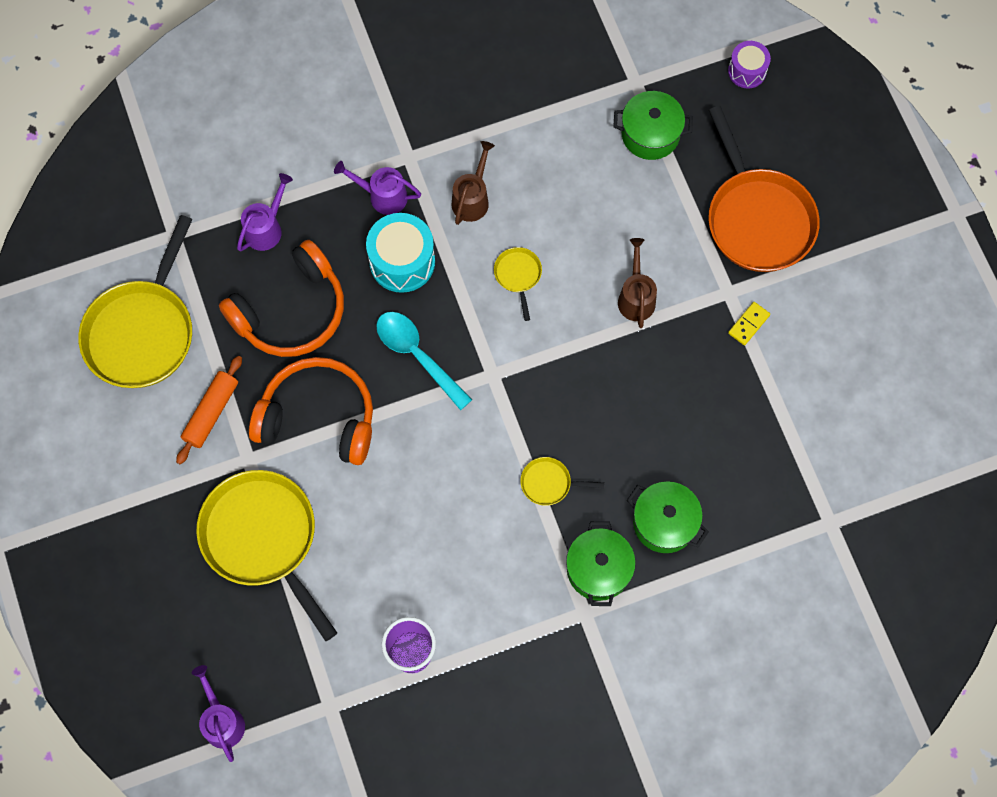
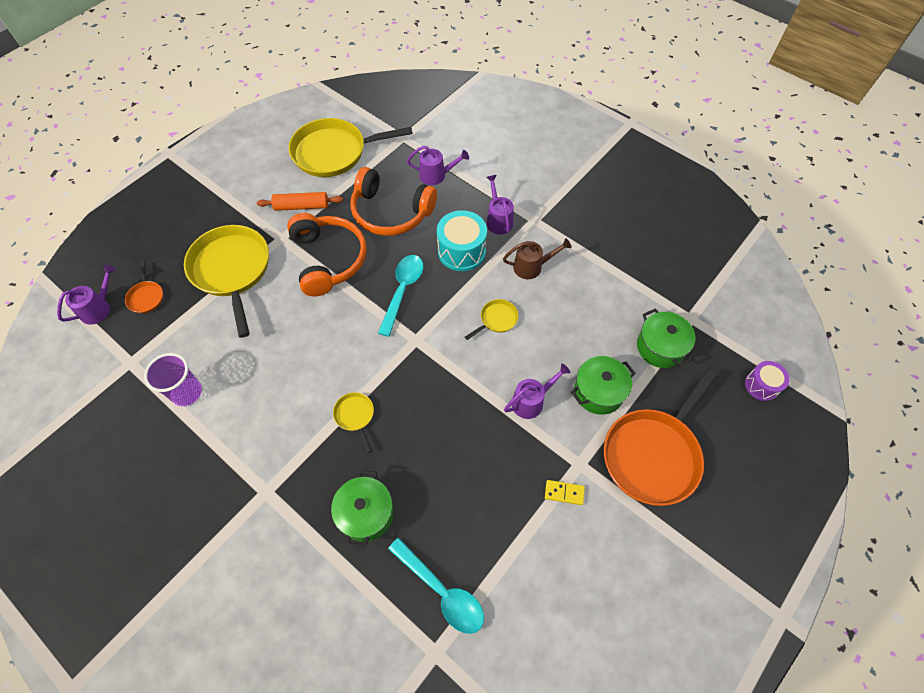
camera: 60 degrees right, 10 degrees down
(240, 656) = (146, 297): none -> orange pan
(263, 538) = (232, 270): yellow pan -> yellow pan turned 45 degrees counterclockwise
(598, 569) = (305, 484): green pot -> green pot (598, 392)
(636, 297) = (532, 401): brown watering can -> purple watering can
(779, 488) = (442, 591): none -> turquoise spoon

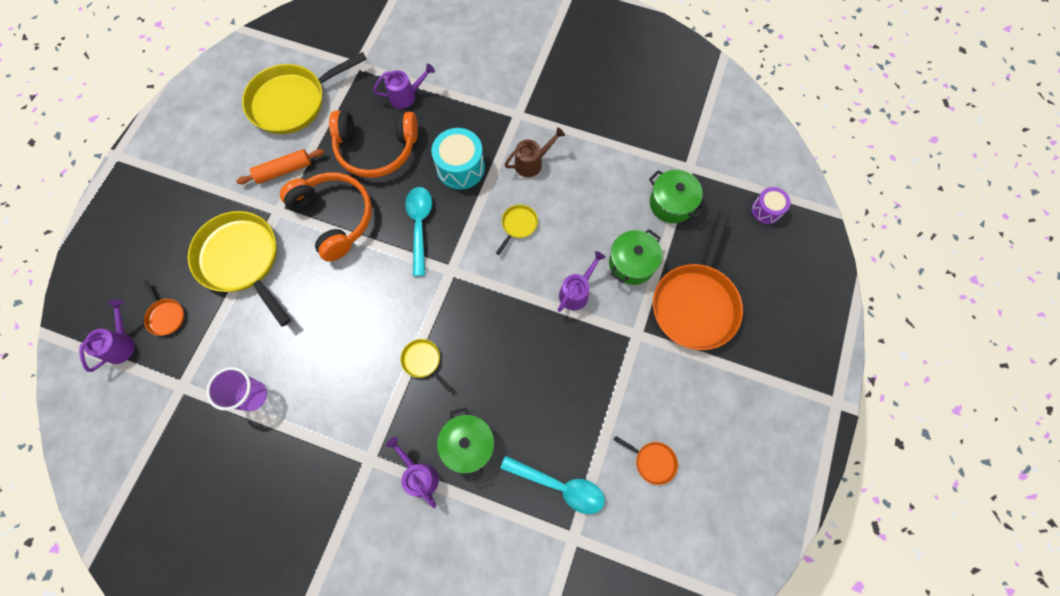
camera: 20 degrees left, 10 degrees up
(498, 219) = (483, 124): purple watering can -> purple watering can (419, 475)
(550, 603) = (652, 461): none -> orange pan
(564, 493) = (632, 364): yellow domino -> none

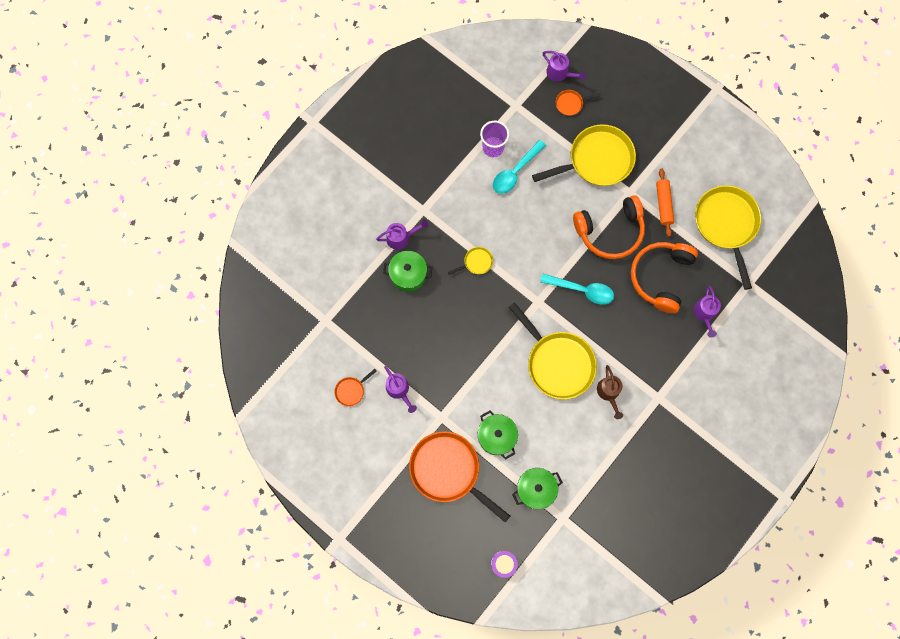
camera: 110 degrees right, 5 degrees up
(460, 168) = (622, 336): turquoise drum -> none
(518, 225) = (557, 363): yellow pan -> yellow pan, size x2.31
(559, 486) = (360, 324): turquoise spoon -> turquoise spoon (515, 172)
(576, 292) = (489, 386): purple watering can -> purple watering can (399, 390)

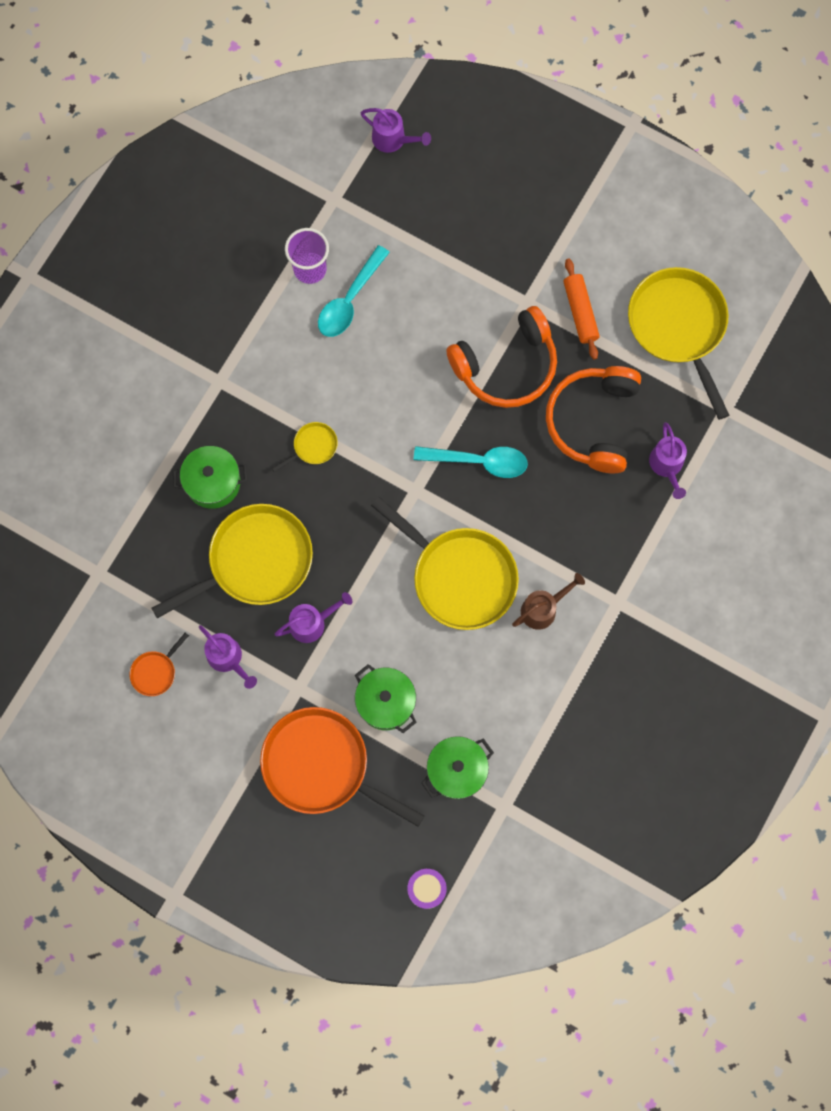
camera: 10 degrees left, 0 degrees up
(401, 238) = (193, 429): purple watering can -> purple watering can (312, 622)
(570, 103) = (416, 183): orange pan -> none
(596, 160) = (469, 262): yellow pan -> yellow pan (255, 561)
(609, 393) = (543, 608): brown watering can -> brown watering can turned 105 degrees counterclockwise

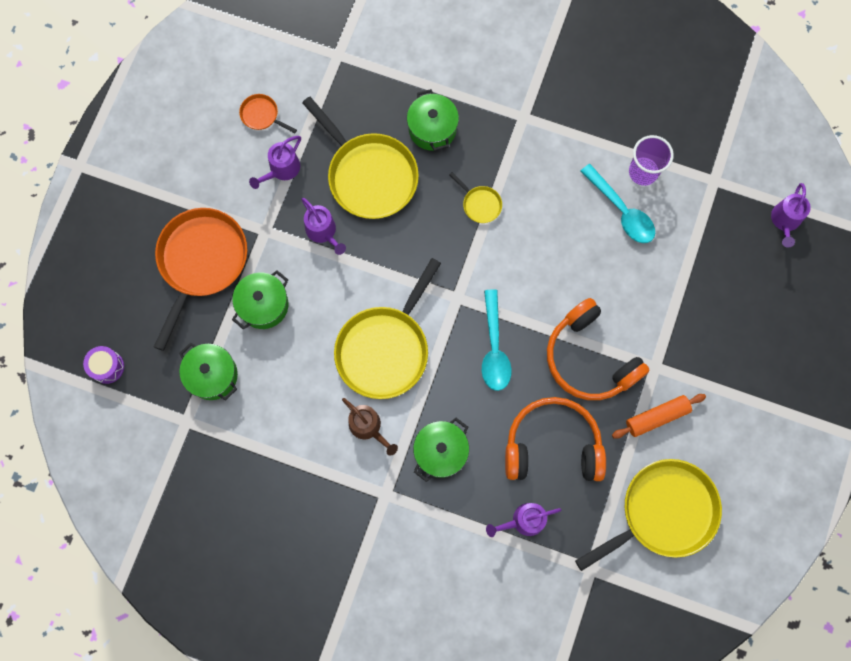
camera: 80 degrees right, 0 degrees up
(349, 300) = (621, 211): turquoise spoon -> turquoise spoon turned 150 degrees counterclockwise
(581, 537) = (440, 452): none -> green pot

